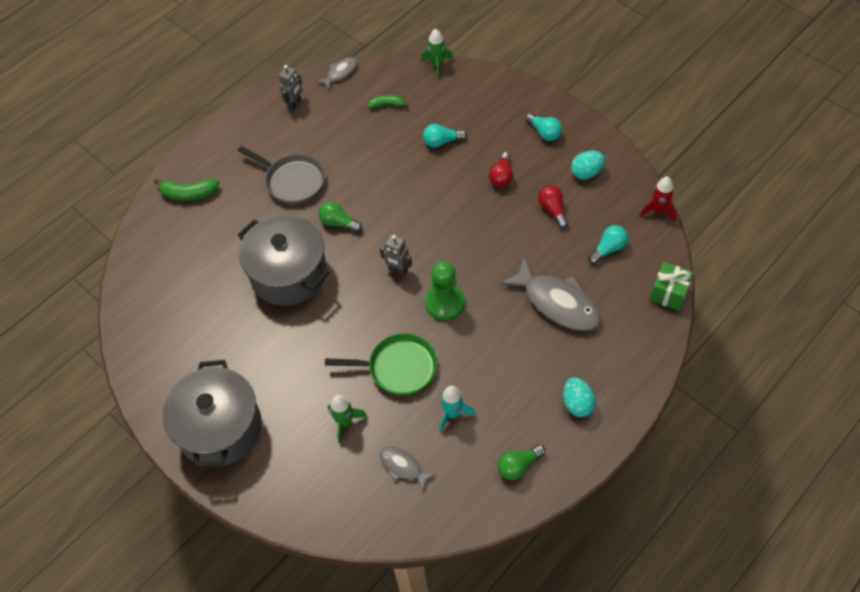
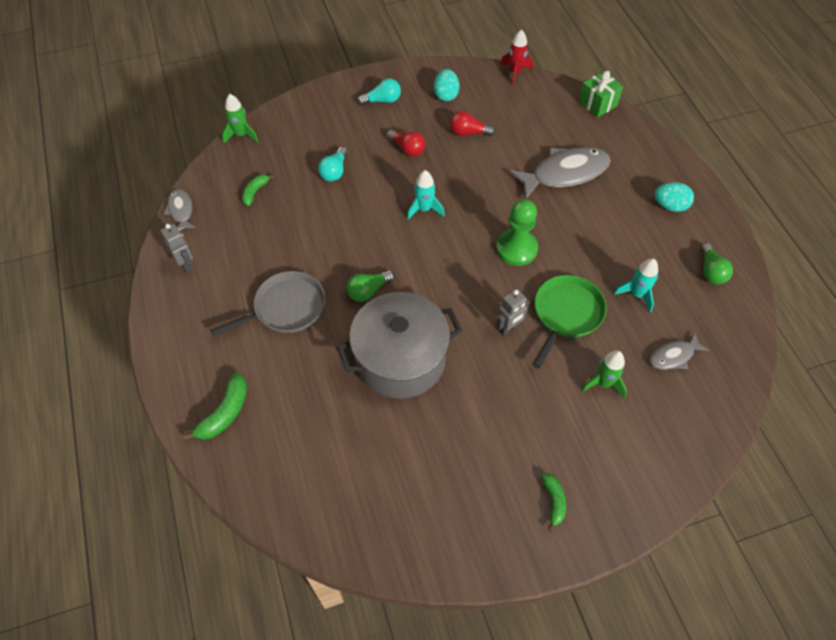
camera: 65 degrees left, 0 degrees up
(220, 428) = (553, 501): grey pot -> green banana
(398, 270) = (457, 267): grey robot -> grey robot (508, 328)
(443, 219) = (424, 209): none -> turquoise rocket
(608, 249) = (532, 118): turquoise light bulb -> none

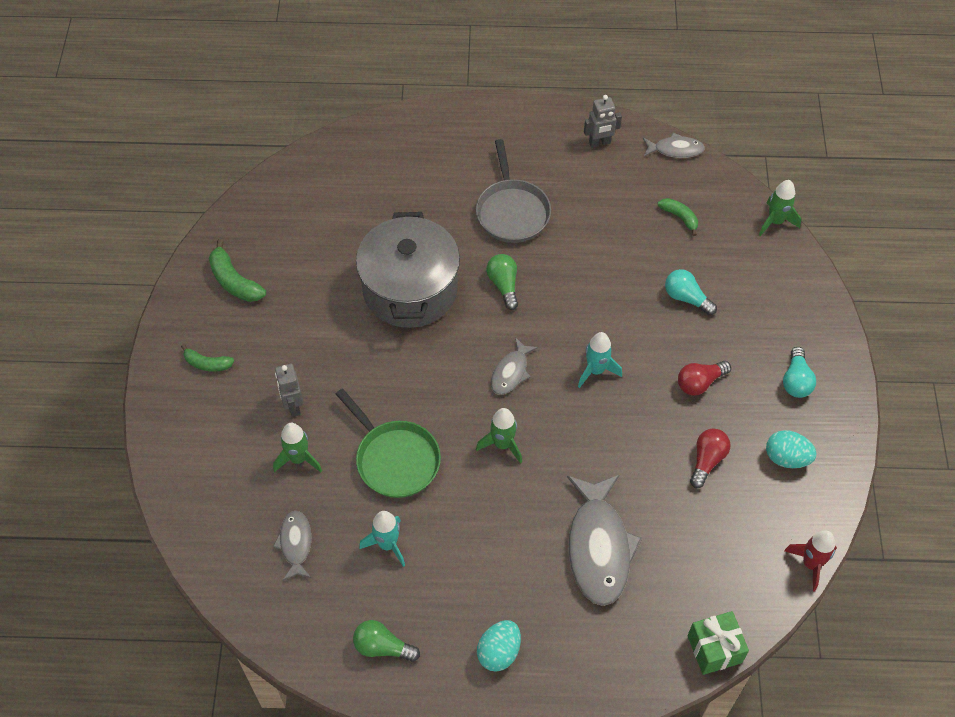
camera: 110 degrees right, 0 degrees up
(225, 413) = (417, 144): green banana -> green banana (234, 281)
(451, 261) = (511, 372): none -> grey fish
(508, 328) = (402, 396): grey robot -> grey robot (293, 406)
(516, 248) = (502, 444): green pawn -> green rocket

